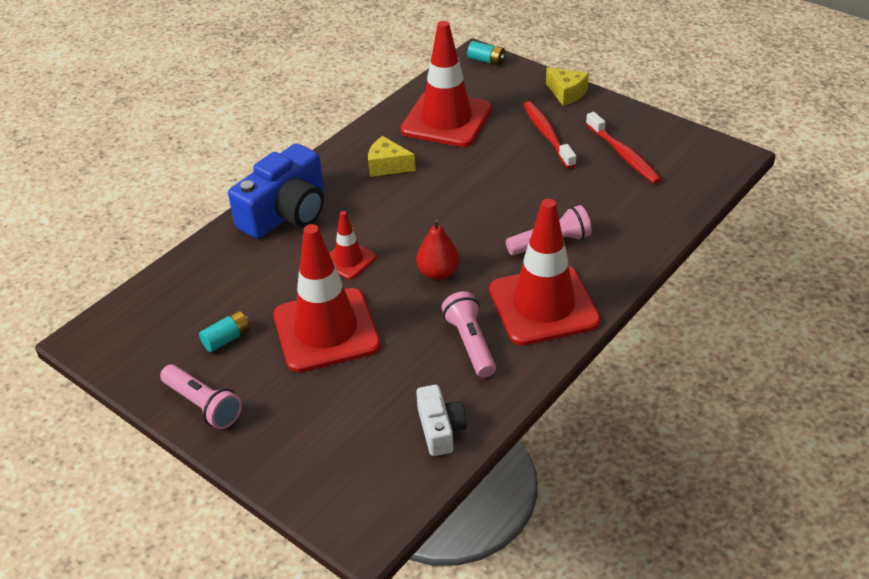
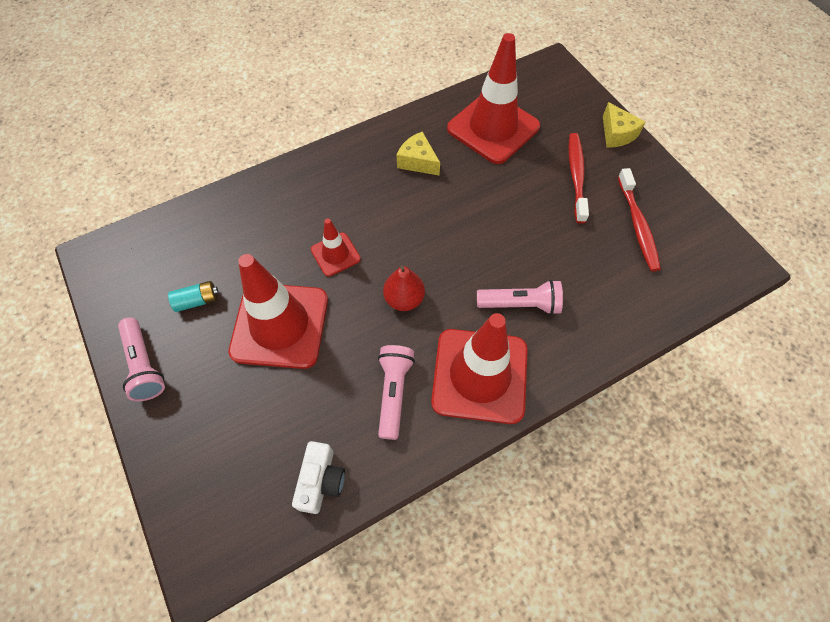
camera: 20 degrees right, 20 degrees up
(286, 213) = (309, 182): blue camera -> none
(486, 60) = (560, 72): turquoise battery -> none

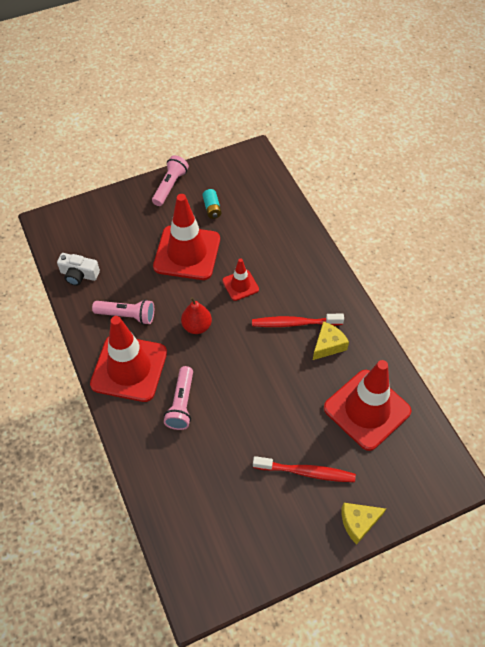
camera: 95 degrees right, 5 degrees down
(144, 365) = (170, 186): pink flashlight -> pink flashlight turned 135 degrees clockwise
(637, 225) = (247, 514): red toothbrush -> red toothbrush (294, 323)

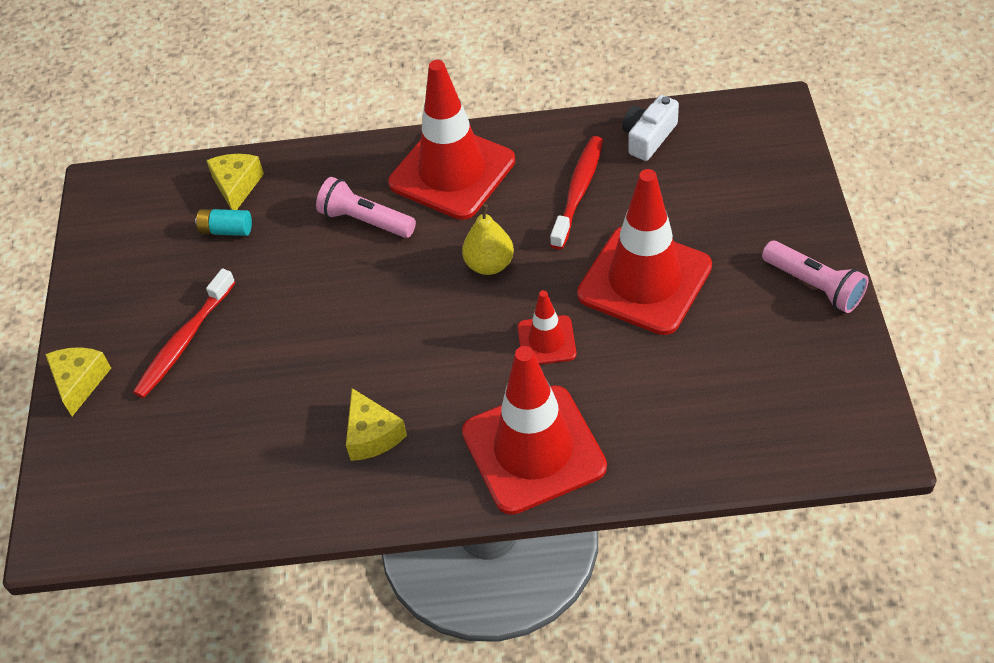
camera: 115 degrees right, 5 degrees down
(127, 315) = (546, 183): pink flashlight -> none
(172, 498) = (237, 186): none -> yellow cheese
(197, 326) = (489, 264): red pear -> yellow pear
(212, 208) = (739, 338): turquoise battery -> turquoise battery (226, 230)
(294, 323) = (436, 399): red toothbrush -> red toothbrush (578, 191)
(367, 409) = (233, 452): red traffic cone -> red traffic cone (533, 449)

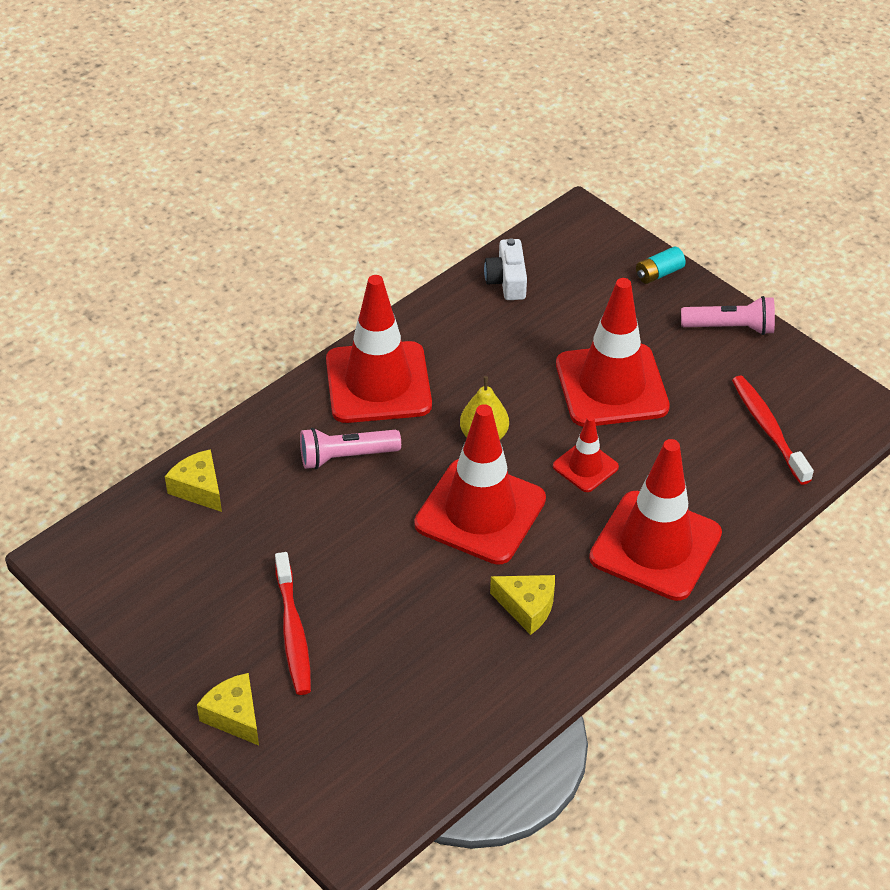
camera: 45 degrees left, 5 degrees down
(226, 230) = (230, 528): turquoise battery -> turquoise battery (659, 273)
(420, 328) = (480, 512): none -> red traffic cone
(578, 191) = (495, 347): red toothbrush -> red toothbrush (768, 429)

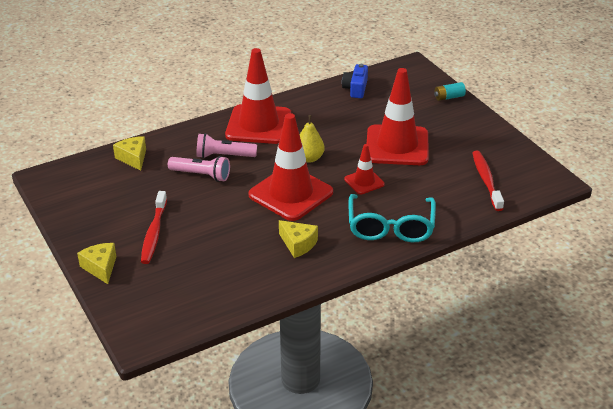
camera: 15 degrees right, 10 degrees down
(507, 281) = (355, 88): white camera -> blue camera
(655, 546) = (390, 227): red traffic cone -> turquoise glasses
(730, 328) = (482, 128): pink flashlight -> pink flashlight (201, 175)

